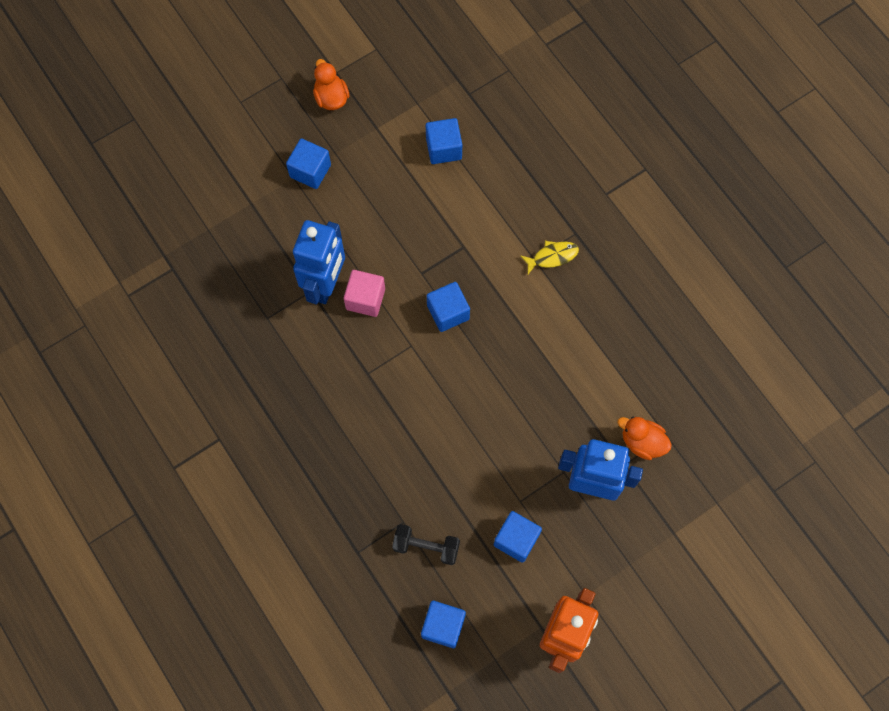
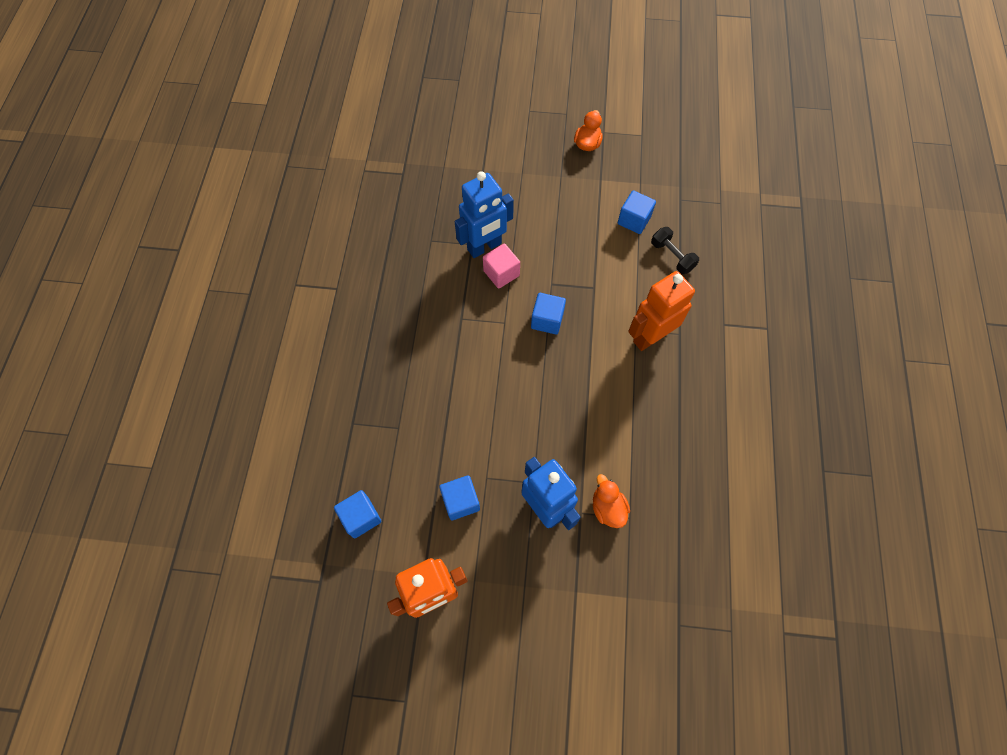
camera: 40 degrees right, 5 degrees down
(310, 171) = (536, 176): blue cube -> none
(426, 547) = (398, 456): black dumbbell -> black dumbbell (672, 256)
(552, 256) = (650, 337): yellow fish -> orange robot

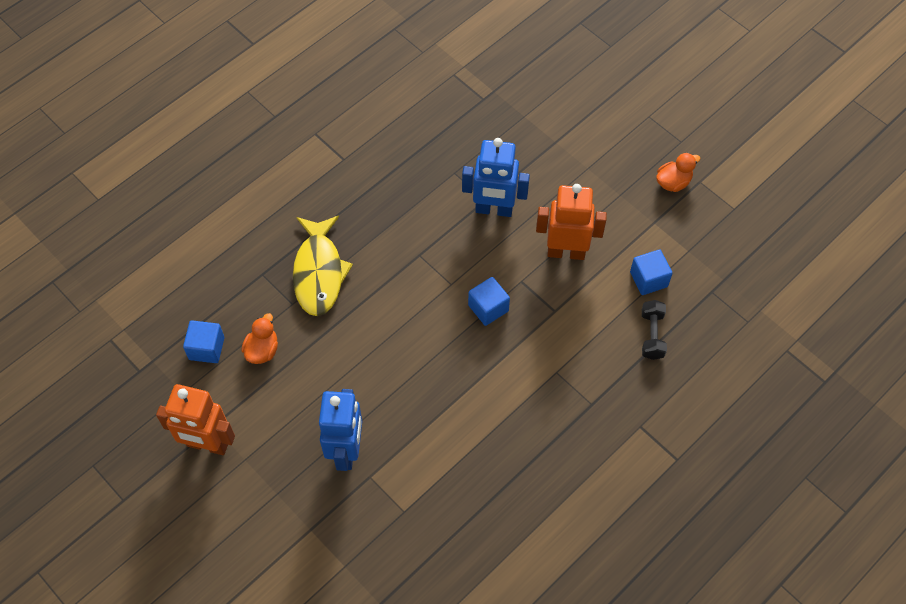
camera: 40 degrees right, 5 degrees down
(397, 388) = (319, 272): none -> yellow fish
(460, 501) = (288, 395): blue cube -> none
(501, 273) = (487, 242): pink cube -> none
(607, 508) = (394, 490): orange duck -> orange duck (262, 350)
(650, 337) = (563, 387): orange robot -> orange robot (566, 252)

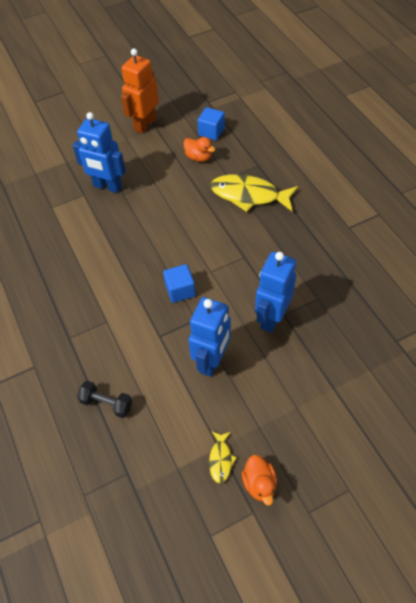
camera: 110 degrees right, 5 degrees down
(566, 252) = (212, 361): orange robot -> blue robot
(648, 279) = (160, 420): blue cube -> none
(665, 218) = (221, 459): none -> yellow fish

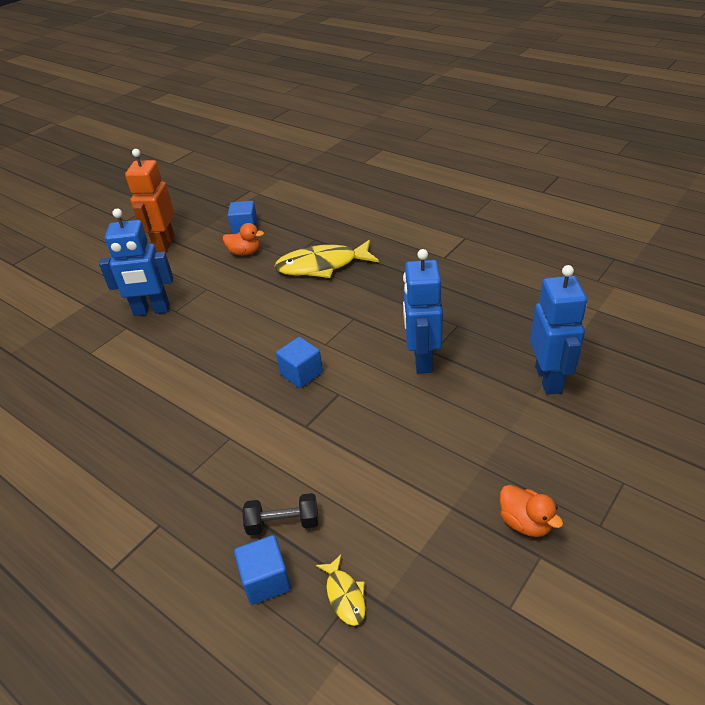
camera: 25 degrees left, 15 degrees down
(76, 438) = (266, 580): none -> blue cube
(212, 361) = (384, 425): blue robot -> blue robot (549, 379)
(221, 459) = (463, 519): yellow fish -> yellow fish (345, 595)

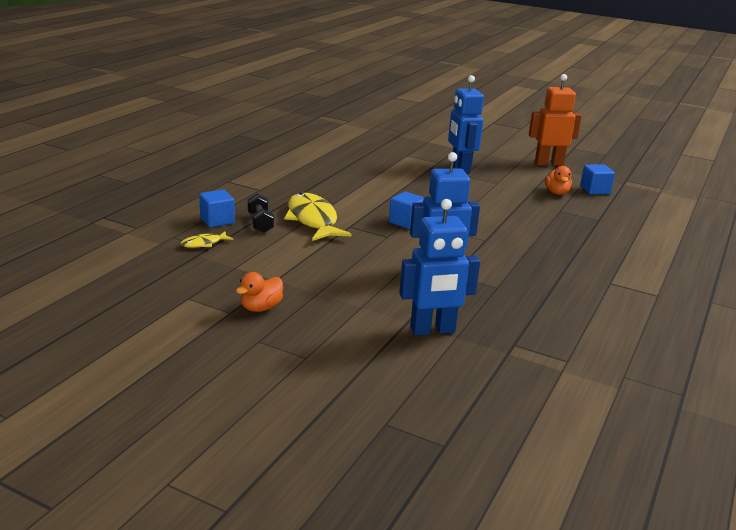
camera: 75 degrees right, 15 degrees down
(322, 266) = (556, 224): yellow fish -> yellow fish (313, 220)

